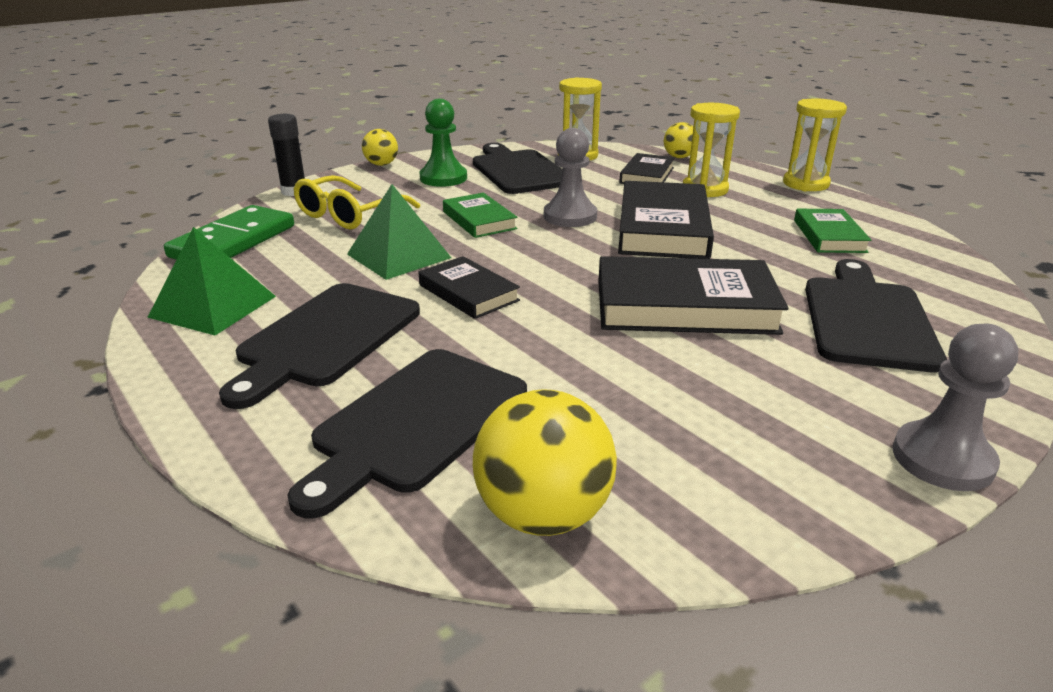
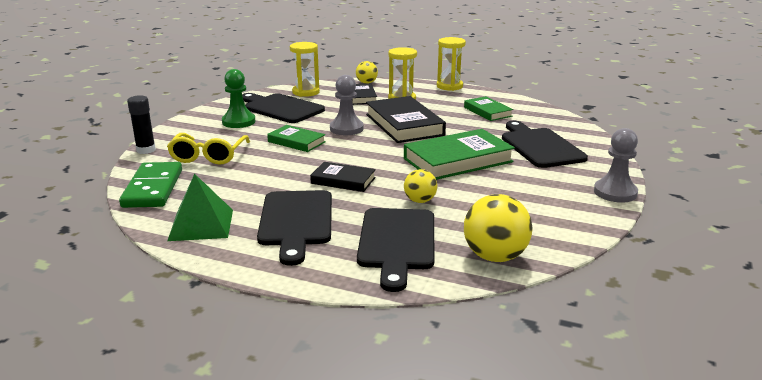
camera: 30 degrees left, 5 degrees down
(381, 164) = (182, 121): yellow ball -> yellow ball (420, 201)
(398, 256) = (276, 171): green pyramid -> none
(684, 306) = (458, 160): black book -> green book

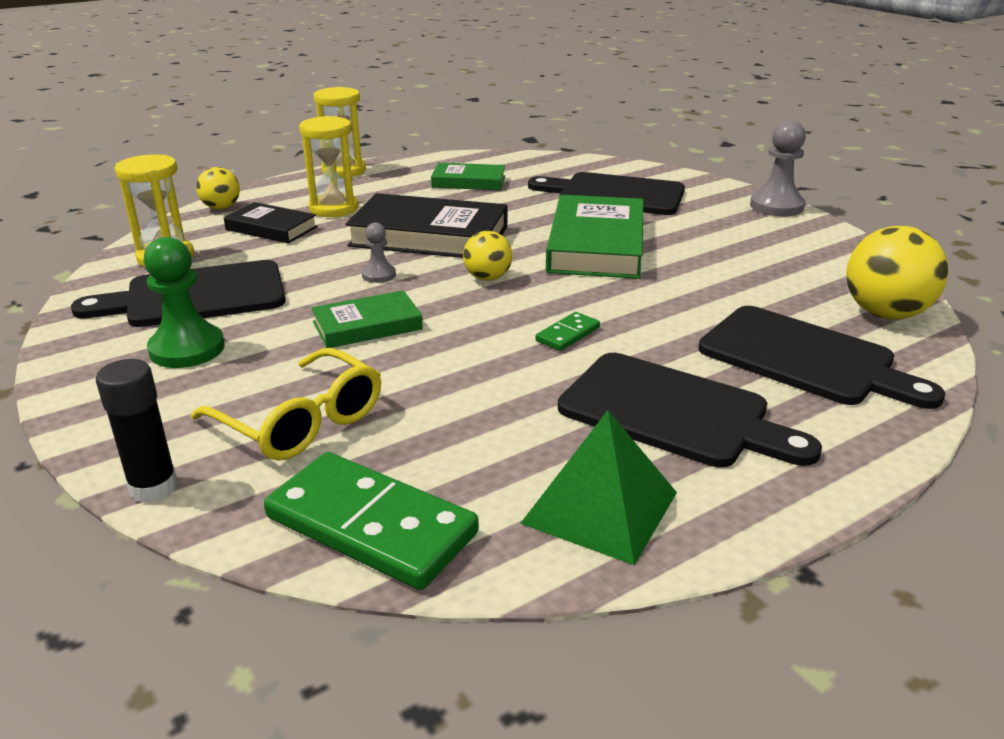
camera: 55 degrees left, 5 degrees up
(343, 180) = (567, 334): black book -> green domino
(346, 129) = (379, 275): grey pawn -> grey pawn, size x0.54
(420, 201) = (693, 305): yellow ball -> yellow ball (487, 278)

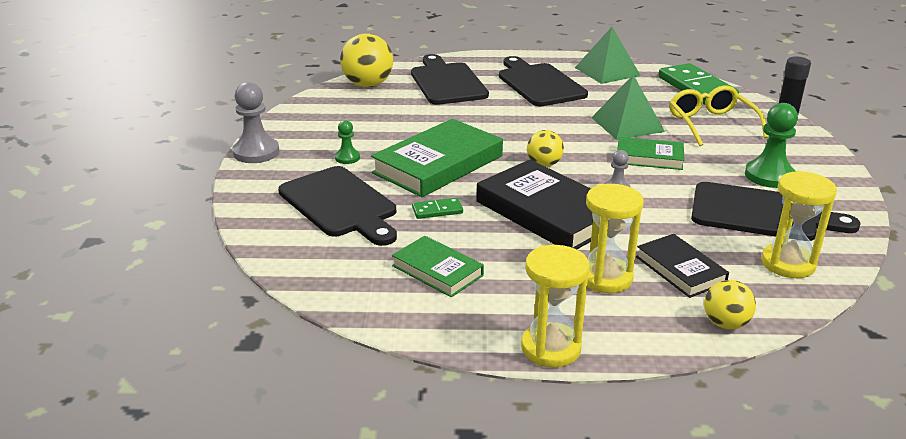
camera: 145 degrees left, 0 degrees up
(439, 372) = (627, 124): none -> green pyramid
(567, 334) = (540, 121): green domino -> green domino (437, 210)
(690, 225) = (347, 158): none -> green pawn

